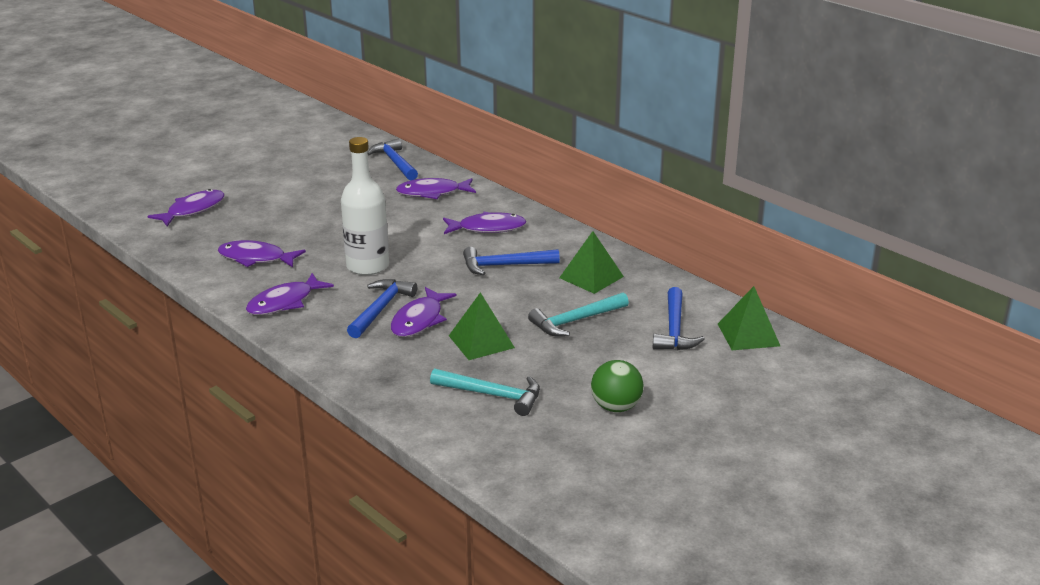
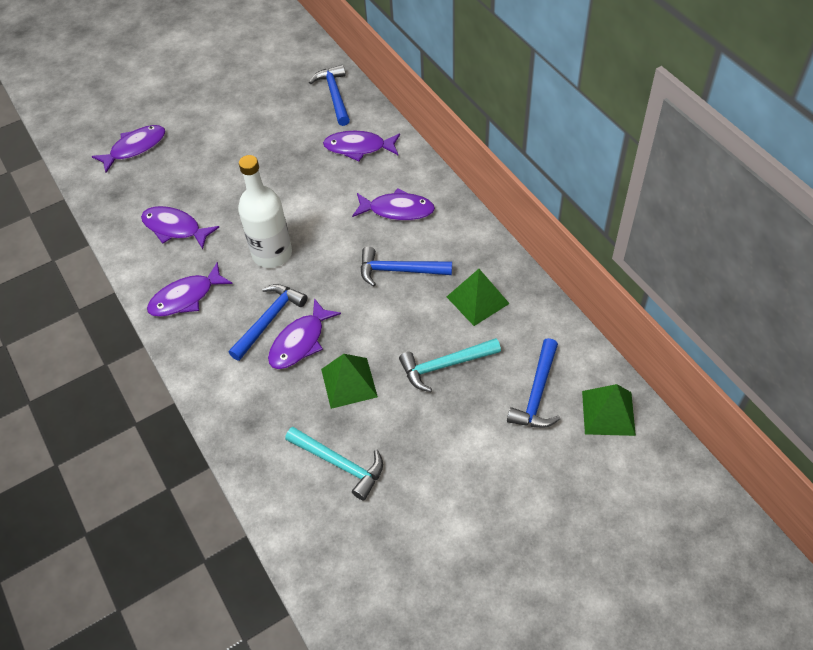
camera: 15 degrees right, 25 degrees up
(616, 407) = (449, 501): green ball -> none

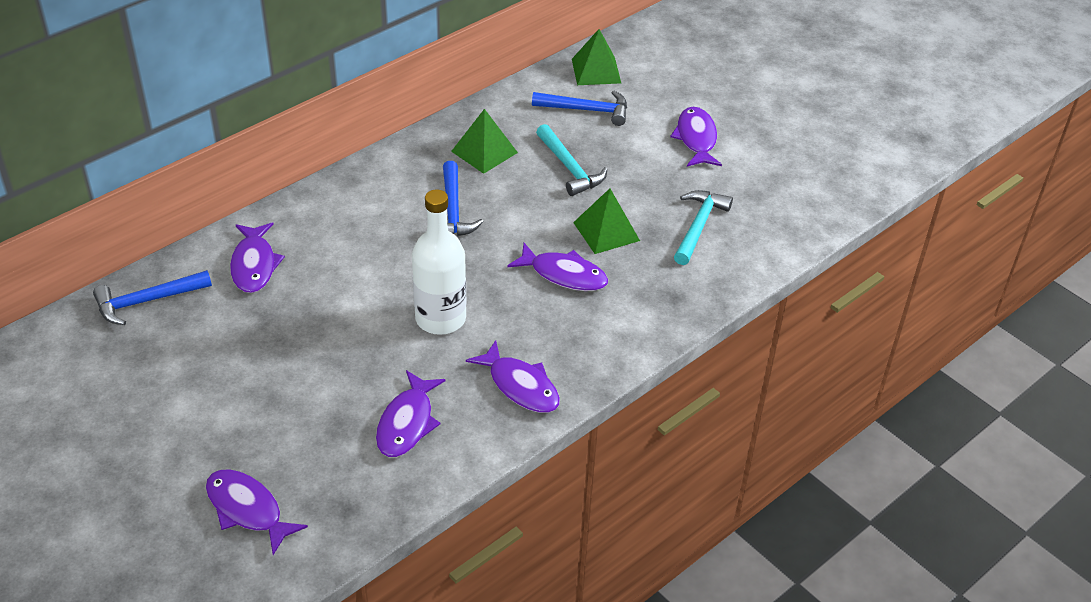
camera: 105 degrees left, 10 degrees down
(269, 320) = (540, 305): blue hammer -> none
(397, 210) = (361, 220): purple fish -> purple fish (696, 139)

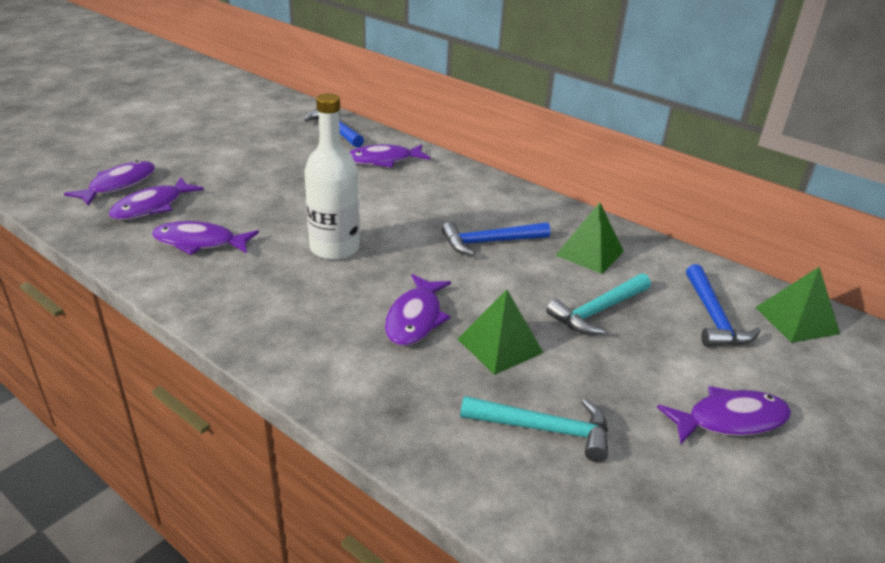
camera: 80 degrees right, 10 degrees down
(520, 386) = (243, 301): purple fish -> purple fish (152, 207)

